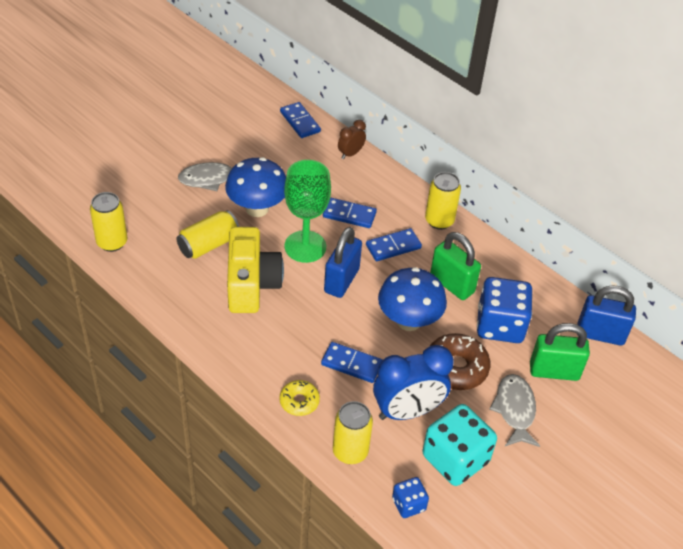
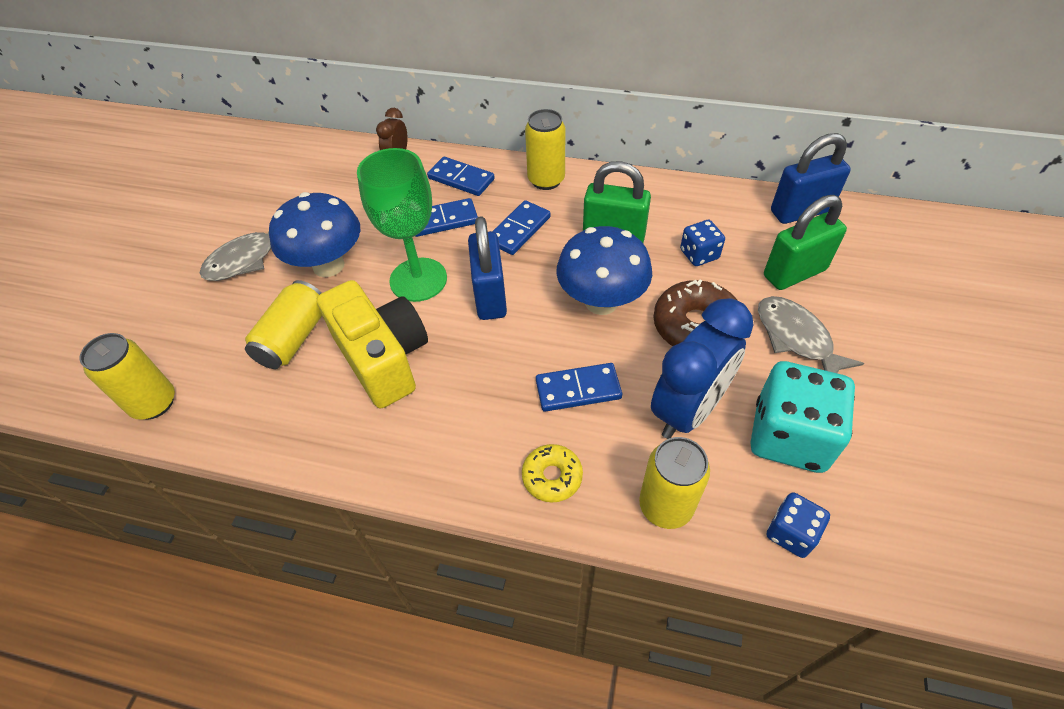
camera: 25 degrees left, 5 degrees up
(300, 122) = (316, 151): blue domino -> blue domino (461, 179)
(500, 325) = (699, 254): blue dice -> blue dice, size x0.51

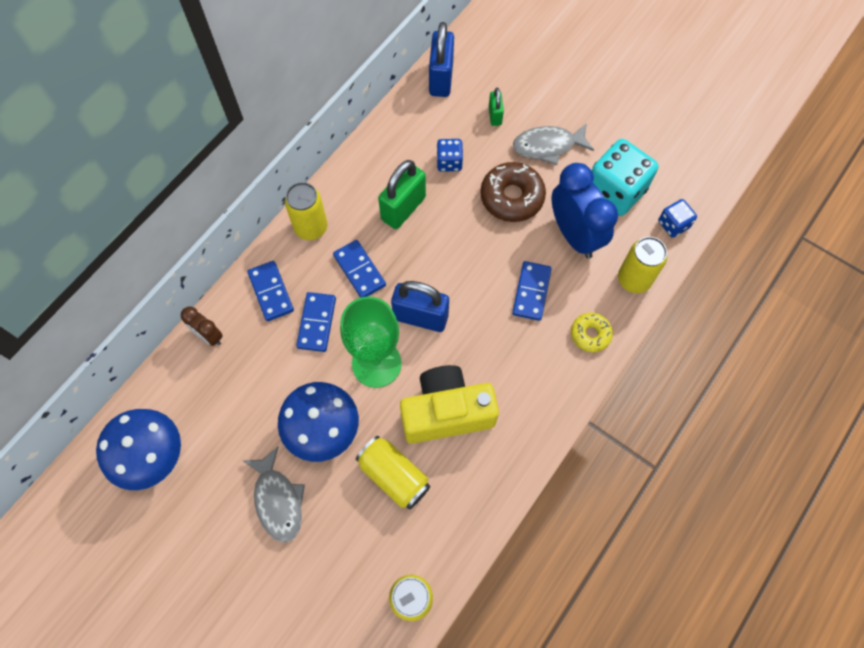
camera: 70 degrees left, 15 degrees up
(461, 179) = (271, 292): blue domino -> blue domino turned 75 degrees counterclockwise
(601, 302) = (462, 244): blue mushroom -> blue mushroom (153, 457)
(794, 273) = (495, 115): green padlock -> green padlock, size x0.53

